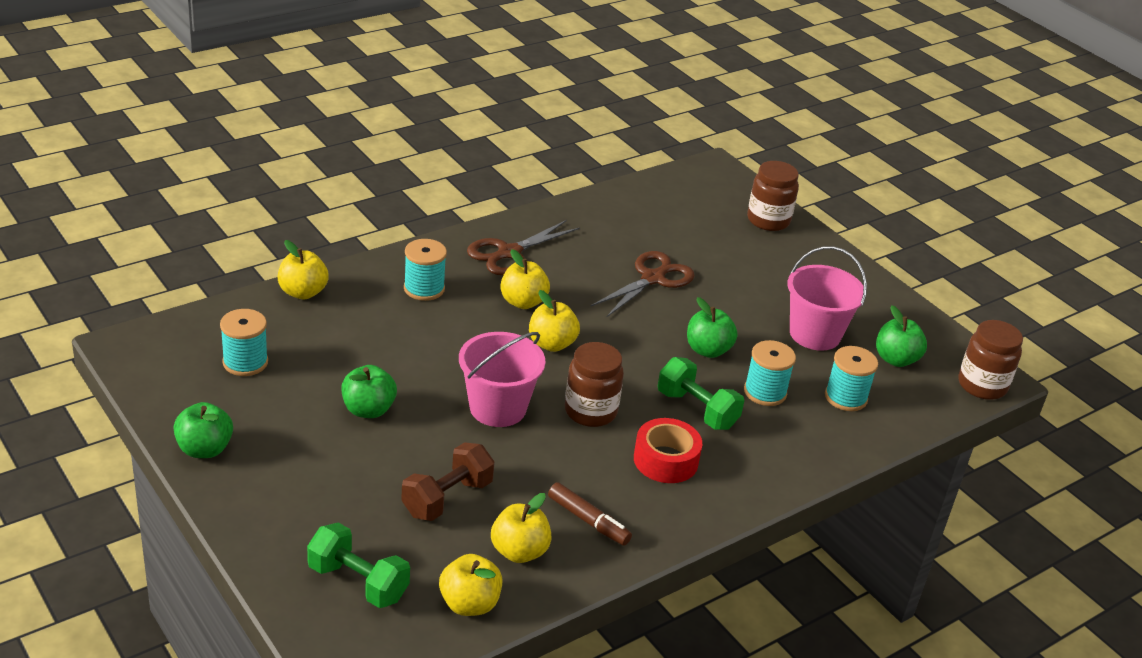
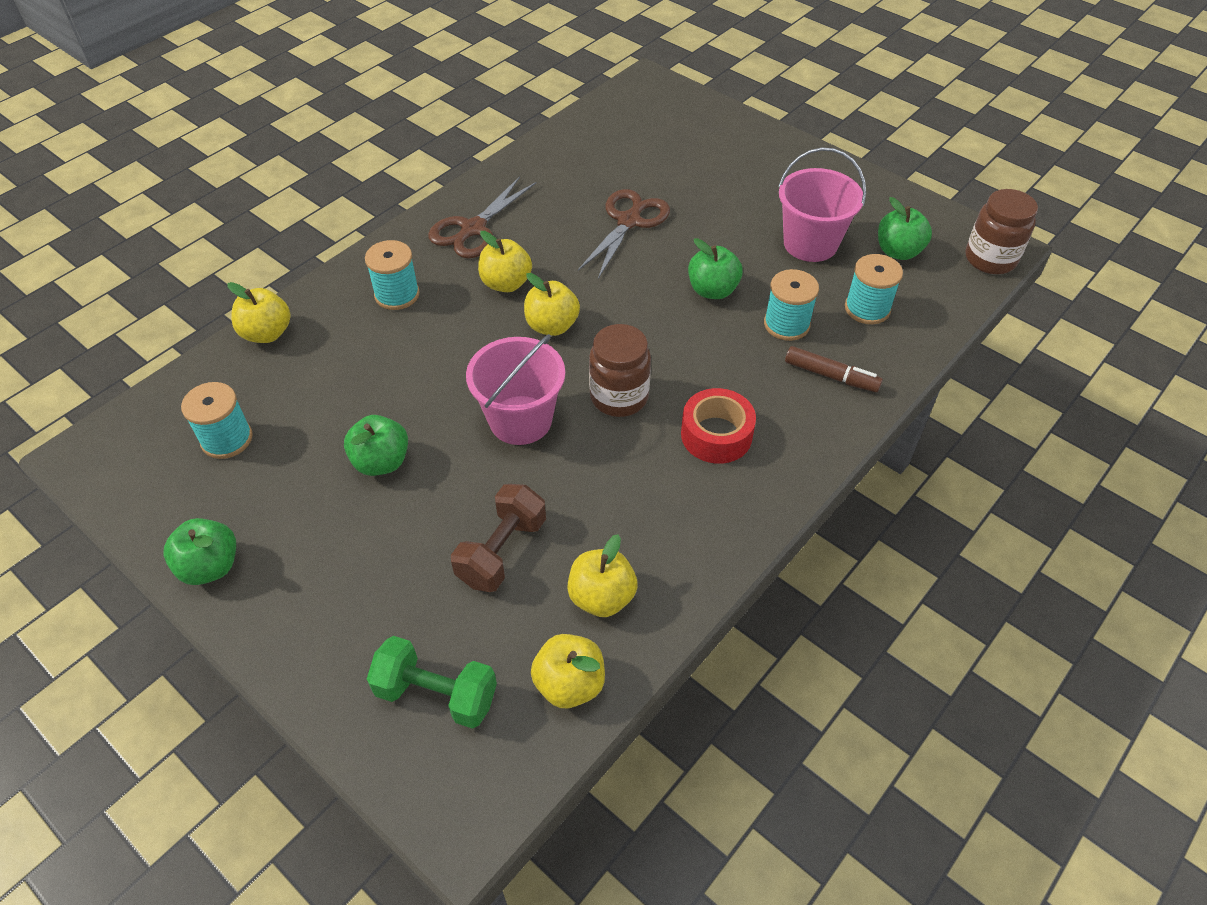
camera: 10 degrees left, 15 degrees up
(588, 520) = (662, 534): brown marker -> brown marker (831, 375)
(697, 410) = (726, 364): green dumbbell -> none
(768, 220) = (719, 127): brown jar -> none

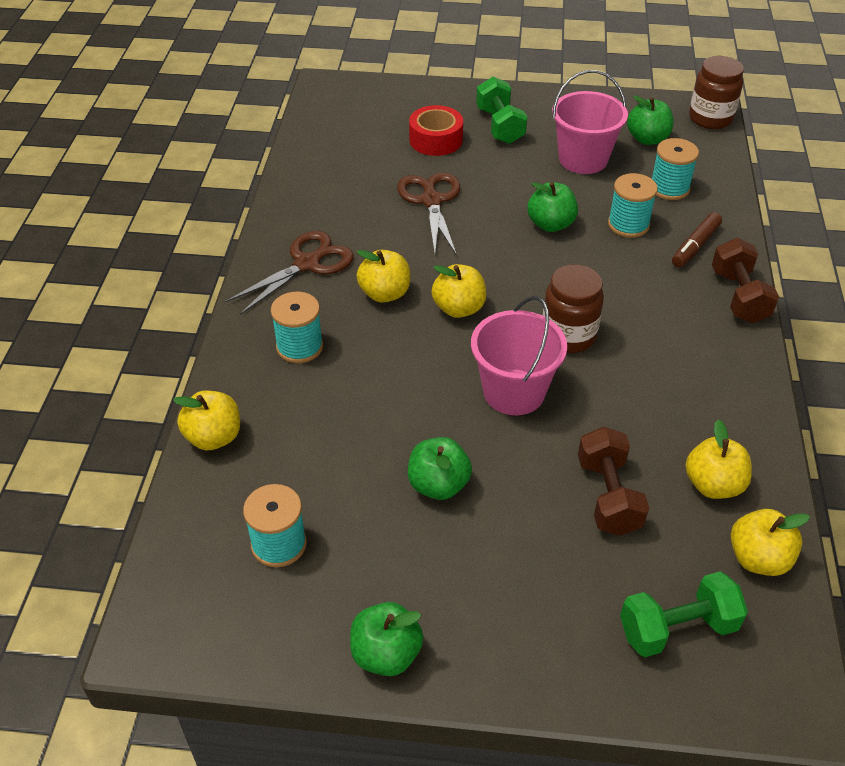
camera: 35 degrees left, 5 degrees down
(473, 229) = (307, 263): brown scissors -> brown scissors turned 135 degrees counterclockwise
(716, 435) = (665, 327): red tape -> red tape (435, 140)
(764, 179) = (500, 126): none -> green dumbbell
(821, 444) = (739, 296): none -> brown dumbbell
(831, 375) = (695, 246): brown marker -> brown marker turned 135 degrees clockwise

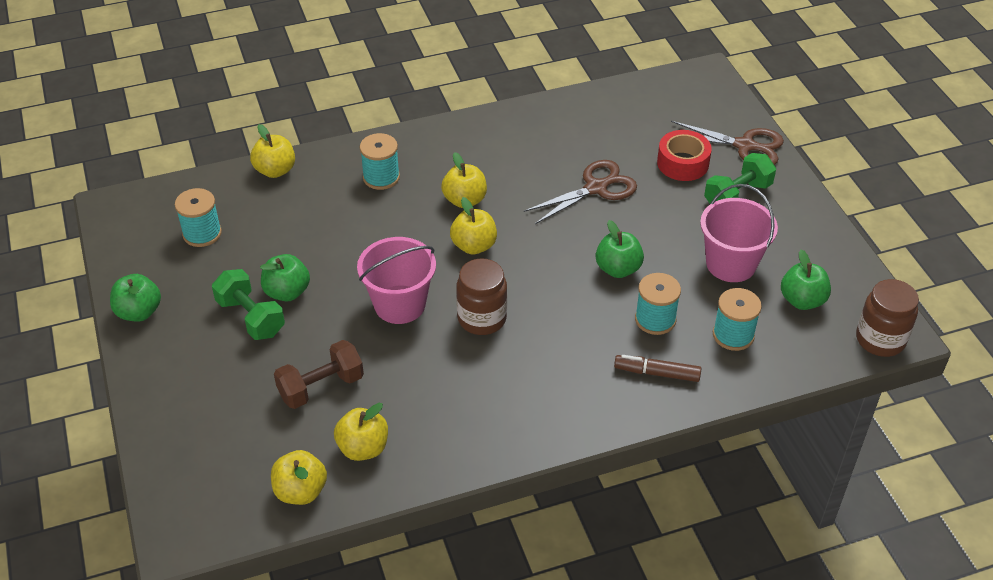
camera: 65 degrees right, 0 degrees up
(307, 263) = (471, 148): brown scissors -> brown scissors (745, 146)
(677, 628) = (216, 455): green dumbbell -> green dumbbell (251, 317)
(739, 296) = (605, 419): brown dumbbell -> none

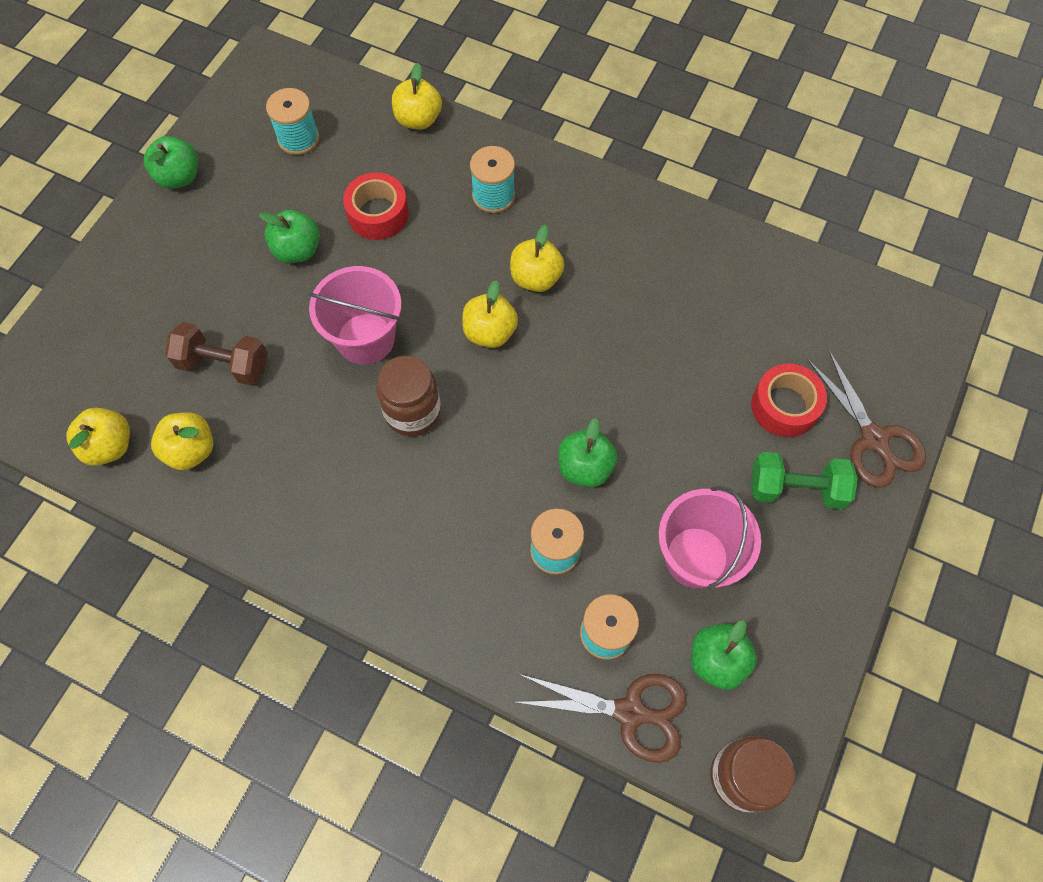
camera: 45 degrees right, 20 degrees up
(251, 317) = (246, 251): green dumbbell -> none
(317, 236) = (378, 214): none -> red tape
(596, 188) = (668, 364): brown scissors -> brown scissors (631, 712)
(657, 373) = (491, 605): brown marker -> none

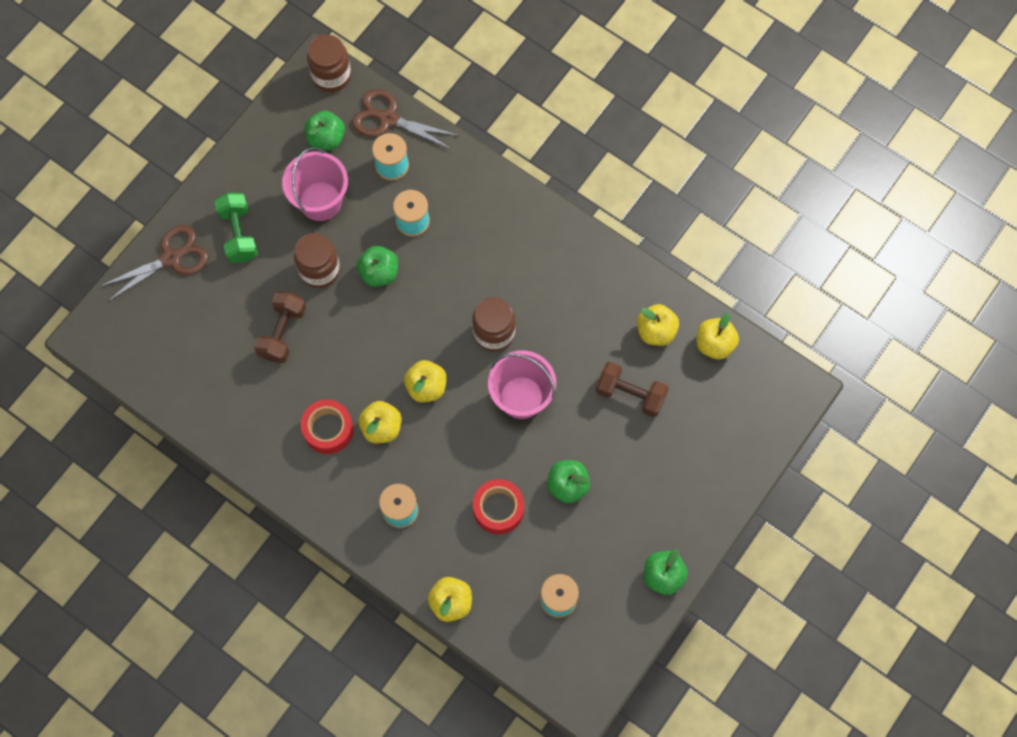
camera: 170 degrees left, 5 degrees up
(668, 457) = (319, 270): none -> brown jar
(692, 368) = (282, 332): none -> brown dumbbell
(784, 406) = (225, 293): red tape -> red tape (328, 429)
(796, 489) = (239, 234): green dumbbell -> green dumbbell turned 60 degrees clockwise
(874, 440) = (171, 258): brown scissors -> brown scissors turned 75 degrees clockwise

